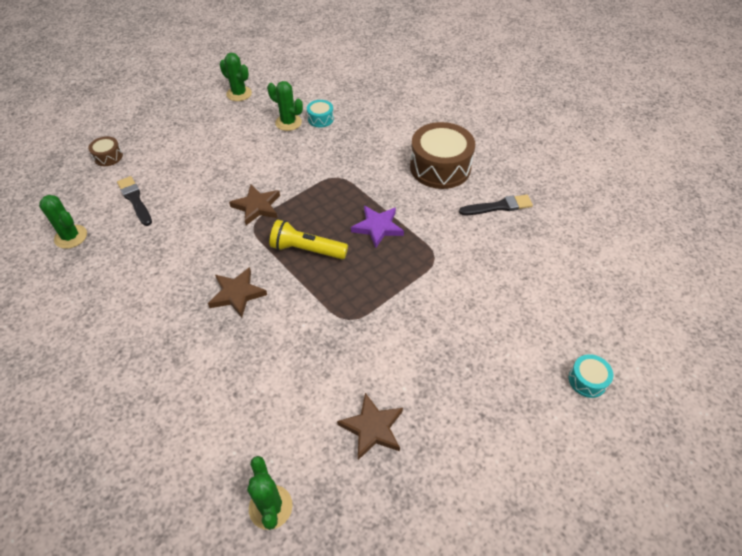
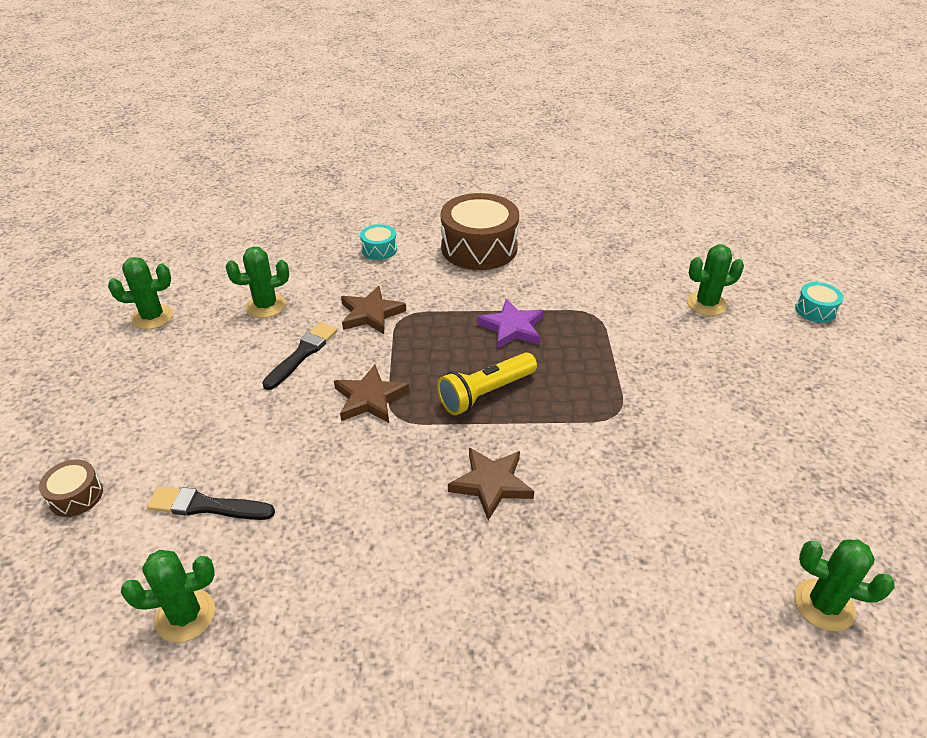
camera: 50 degrees left, 10 degrees down
(320, 119) = (296, 281): turquoise drum -> turquoise drum (379, 249)
(372, 428) = (773, 469): brown star -> brown star (371, 314)
(498, 206) = (572, 245): black brush -> black brush (302, 354)
(516, 310) = (706, 304): none -> green cactus

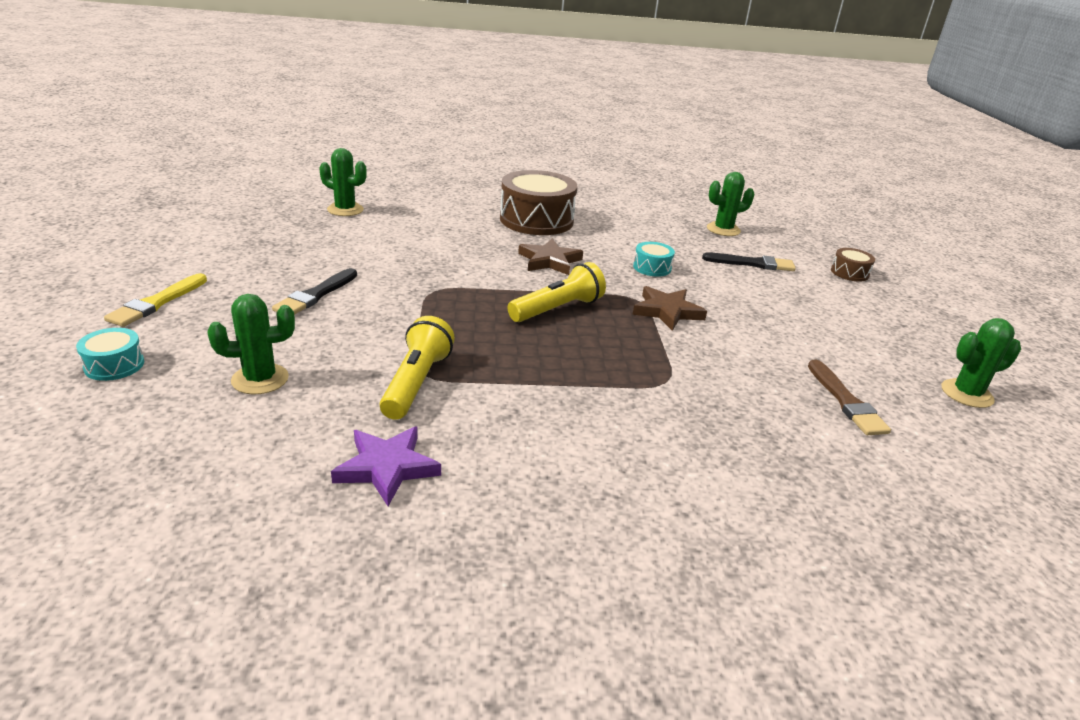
camera: 175 degrees right, 10 degrees down
(266, 306) = (846, 401): green cactus -> brown brush
(302, 354) = (758, 349): black brush -> black brush (315, 295)
(371, 314) = (707, 386): brown star -> none
(379, 249) = (750, 486): turquoise drum -> turquoise drum (652, 268)
(479, 248) = (582, 485): brown drum -> brown drum (536, 220)
(512, 328) = (529, 363): purple star -> purple star (387, 467)
(595, 306) = (416, 383): none -> yellow flashlight
(859, 375) = (157, 303): none -> yellow brush

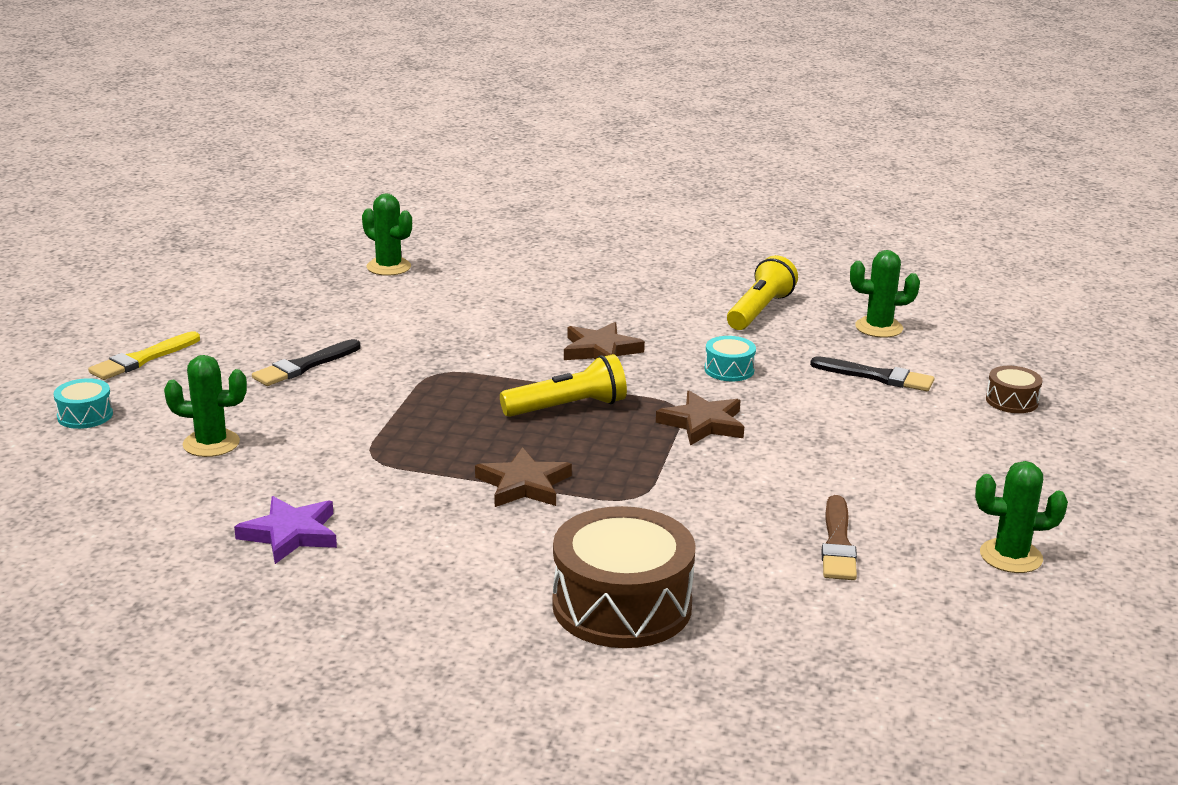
camera: 20 degrees right, 5 degrees down
(416, 383) = (361, 465): yellow flashlight -> yellow flashlight (759, 311)
(536, 220) = (622, 296): brown drum -> brown drum (622, 605)
(570, 383) = (524, 484): none -> brown star

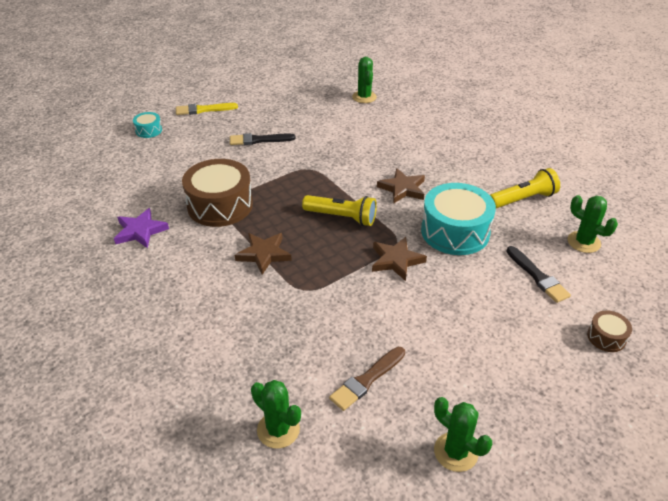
camera: 40 degrees right, 15 degrees up
(211, 443) = (172, 166): green cactus -> green cactus (278, 430)
(622, 605) = (214, 353): brown drum -> brown drum (220, 205)
(729, 370) = (455, 232): turquoise drum -> turquoise drum, size x2.16

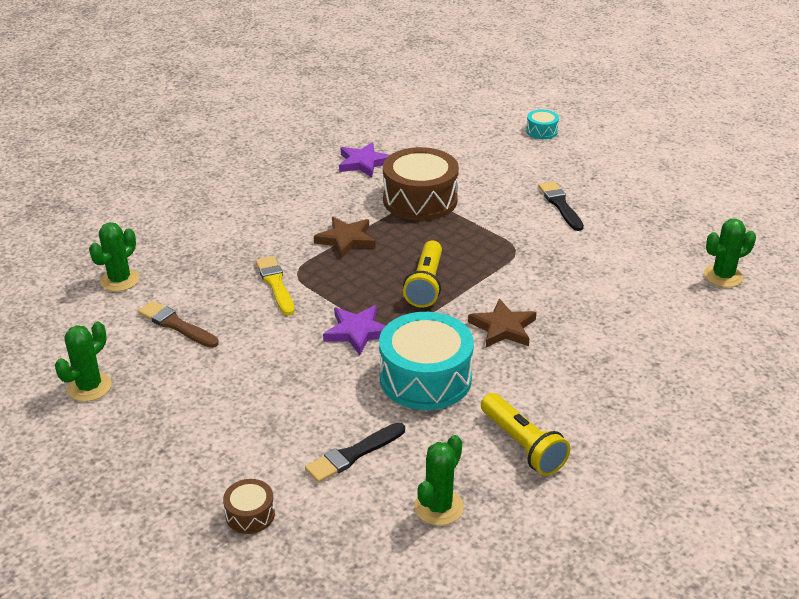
camera: 80 degrees right, 5 degrees down
(203, 110) = (607, 156): yellow brush -> yellow brush (275, 284)
(396, 260) = (357, 332): brown star -> purple star

